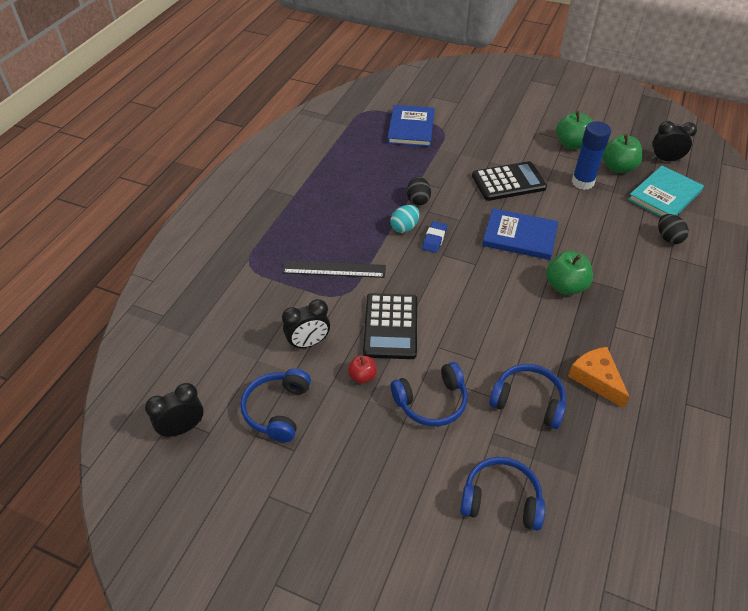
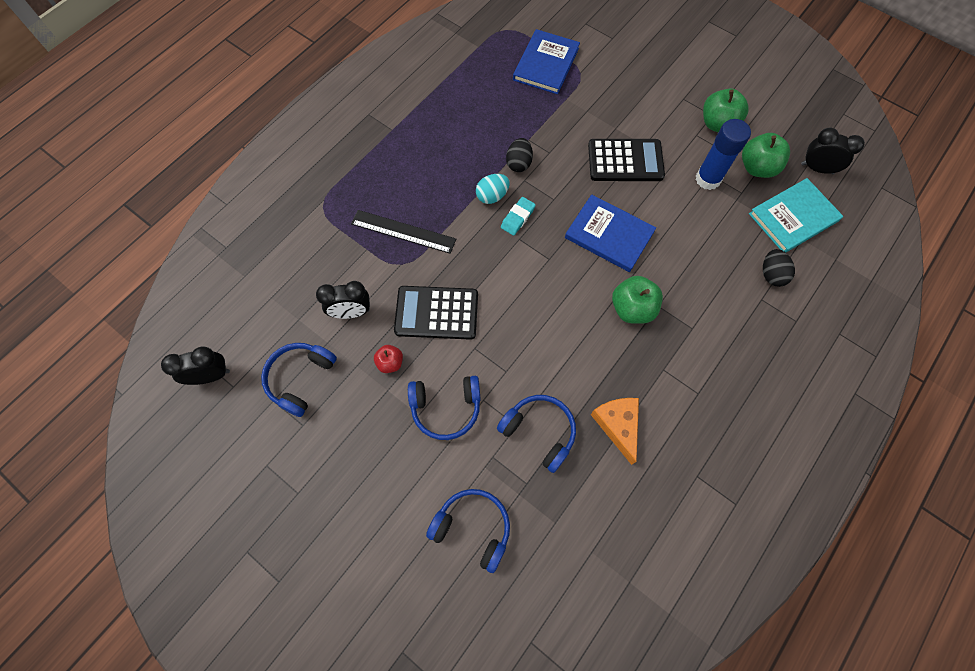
camera: 15 degrees right, 20 degrees up
(391, 326) = (436, 313): black calculator -> black calculator turned 75 degrees clockwise
(434, 239) = (517, 218): blue eraser -> turquoise eraser

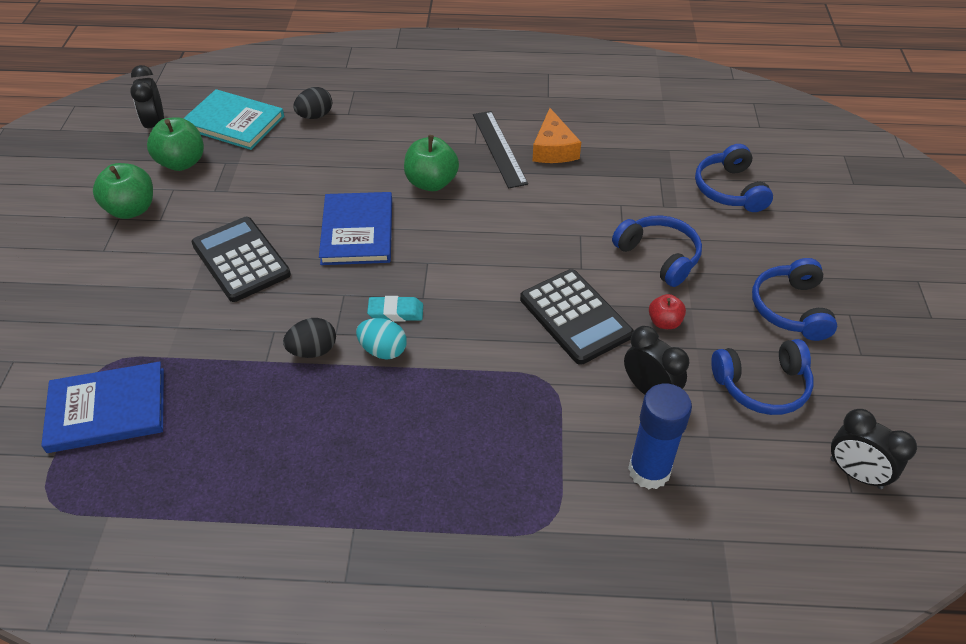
camera: 125 degrees left, 20 degrees down
(403, 231) = (506, 407): black ruler -> black ruler (499, 148)
(539, 432) = (610, 189): blue headphones -> blue headphones (790, 309)
(617, 425) = (553, 149): orange cheese -> orange cheese turned 45 degrees counterclockwise
(708, 179) = (223, 190): blue glue stick -> blue glue stick (649, 471)

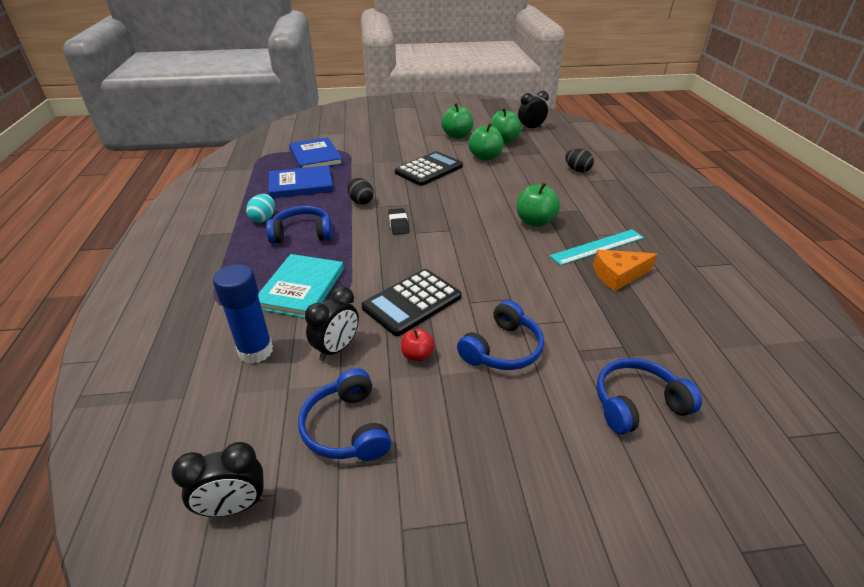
camera: 80 degrees right, 10 degrees down
(230, 192) = (485, 157): none -> green apple
(234, 122) = (550, 147): turquoise book -> turquoise book (301, 288)
(357, 231) = (469, 201): blue book -> blue book (301, 184)
(383, 350) = (364, 224): turquoise egg -> turquoise egg (263, 219)
(396, 312) = (398, 224): turquoise eraser -> black eraser
(499, 148) = (597, 247): black ruler -> turquoise ruler
(790, 309) = (460, 457): blue headphones -> blue headphones (302, 233)
(855, 473) = (234, 506): black clock -> black clock turned 135 degrees counterclockwise

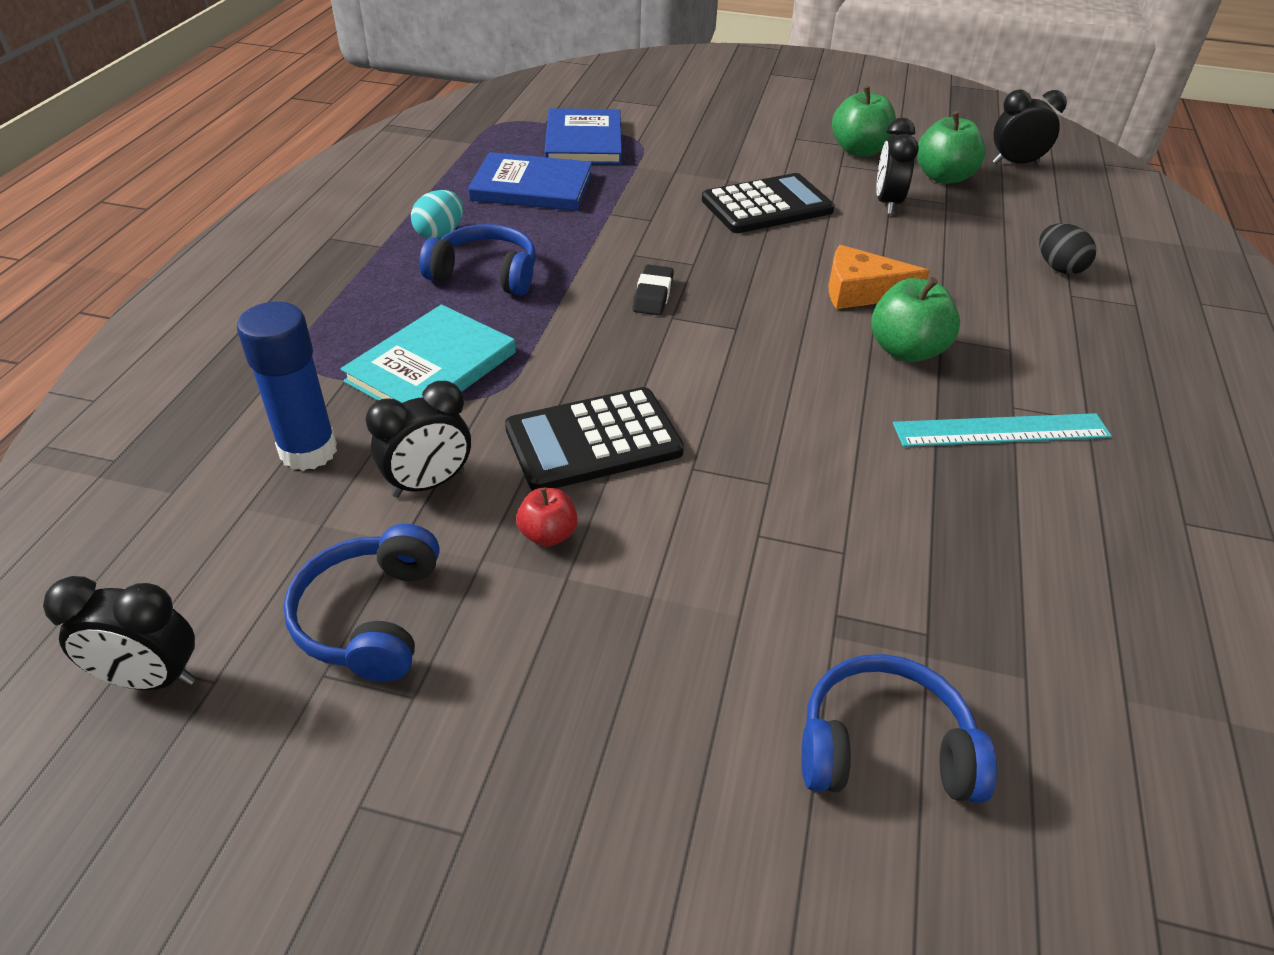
camera: 20 degrees right, 5 degrees up
(361, 201) = (613, 239): black egg -> none
(485, 157) = (887, 203): green apple -> black clock
(503, 349) = (698, 569): blue headphones -> none
(618, 275) = (1007, 496): orange cheese -> orange cheese (861, 292)

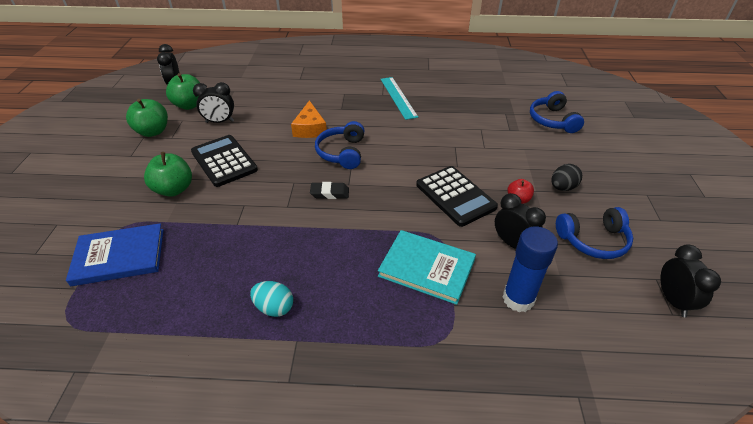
camera: 100 degrees left, 0 degrees up
(486, 274) = (323, 268): blue headphones -> blue headphones (342, 152)
(532, 187) = (198, 271): blue book -> none
(906, 350) = (354, 116): green apple -> green apple (174, 189)
(1059, 268) = (278, 80): black egg -> black egg (562, 187)

